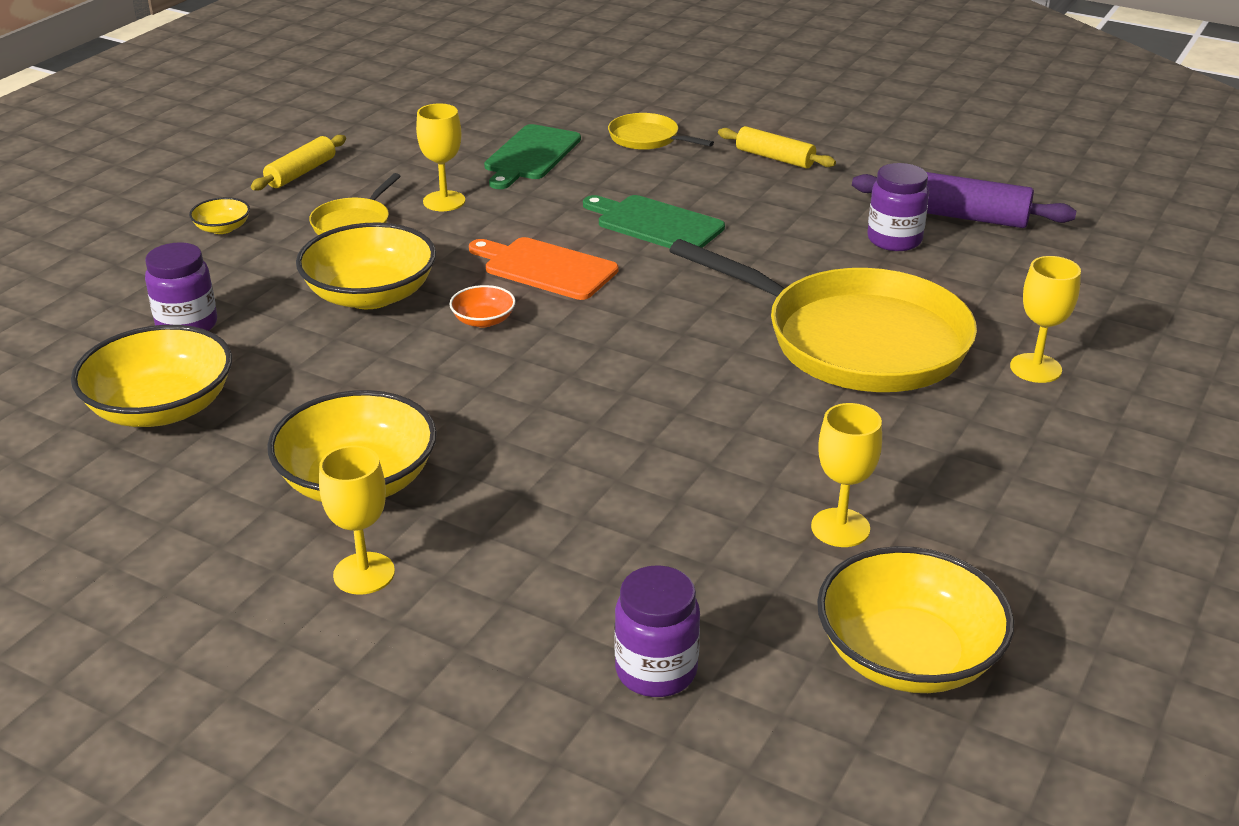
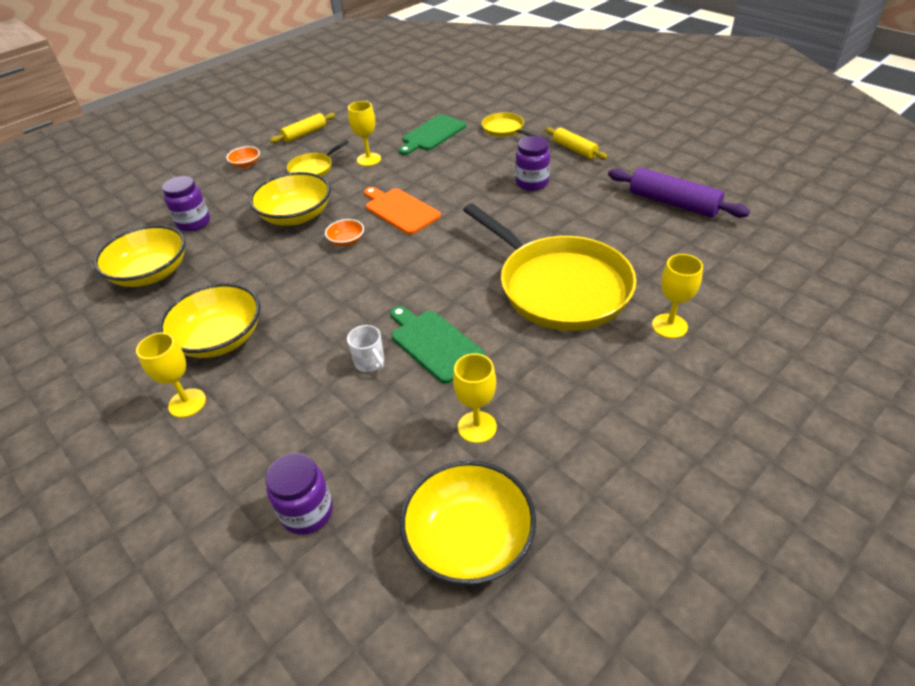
camera: 20 degrees right, 10 degrees up
(222, 228) = (246, 164): yellow bowl -> orange bowl
(630, 475) = (370, 362): none -> white mug
(655, 224) = (479, 187): green cutting board -> green cutting board (434, 343)
(894, 240) = (621, 216): purple jar -> purple jar (532, 183)

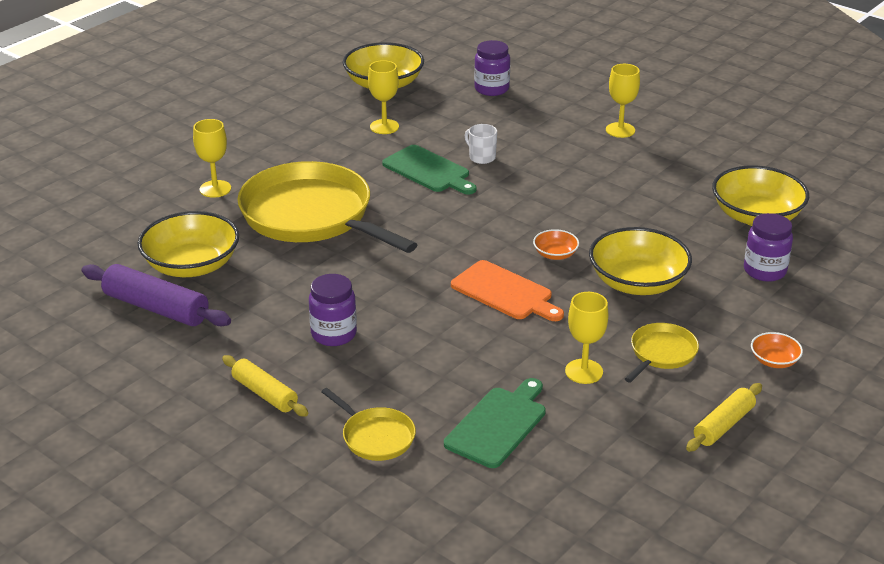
camera: 170 degrees right, 10 degrees down
(220, 338) = (629, 168): yellow bowl -> yellow bowl (192, 265)

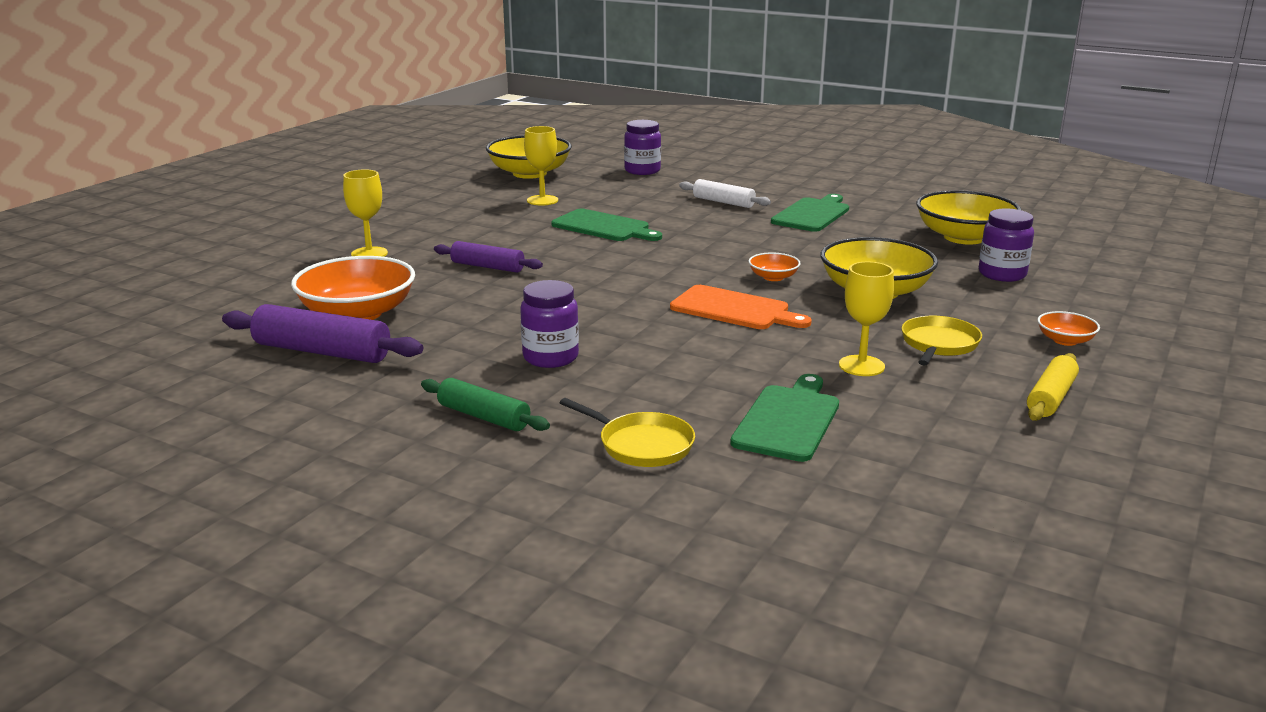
camera: 10 degrees left, 10 degrees down
(192, 265) = (358, 313): yellow bowl -> orange bowl
(264, 394) = (483, 417): yellow rolling pin -> green rolling pin
(311, 216) = (488, 267): yellow pan -> purple rolling pin
(481, 157) = (655, 215): white mug -> none
(551, 144) = (723, 202): none -> white rolling pin
(620, 130) = (787, 189): yellow goblet -> none
(628, 169) = (812, 214): none -> green cutting board

